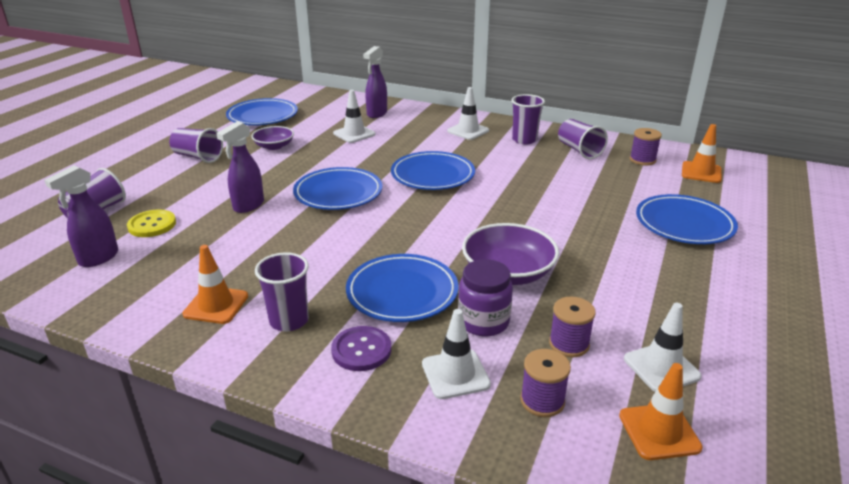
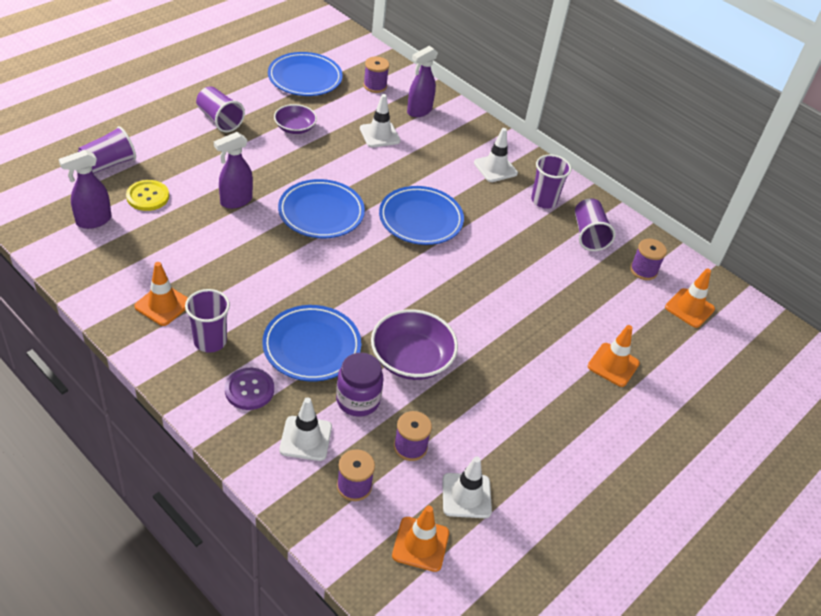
camera: 15 degrees right, 15 degrees up
(328, 108) = (375, 86): none -> purple spool
(684, 224) = (613, 365): blue plate -> orange traffic cone

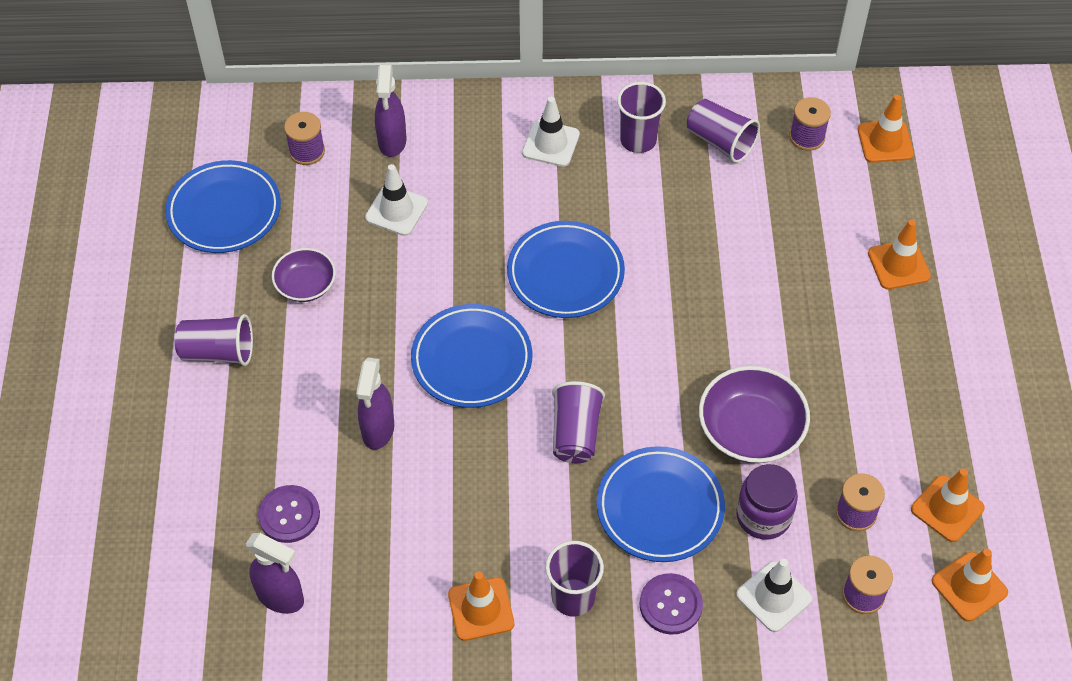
camera: 40 degrees left, 10 degrees up
(93, 221) = (281, 597): purple spray bottle -> purple spray bottle turned 75 degrees counterclockwise
(108, 164) = (192, 520): purple cup -> purple cup (575, 434)
(148, 196) = (289, 515): yellow button -> purple button
(466, 496) = (947, 508): white traffic cone -> orange traffic cone

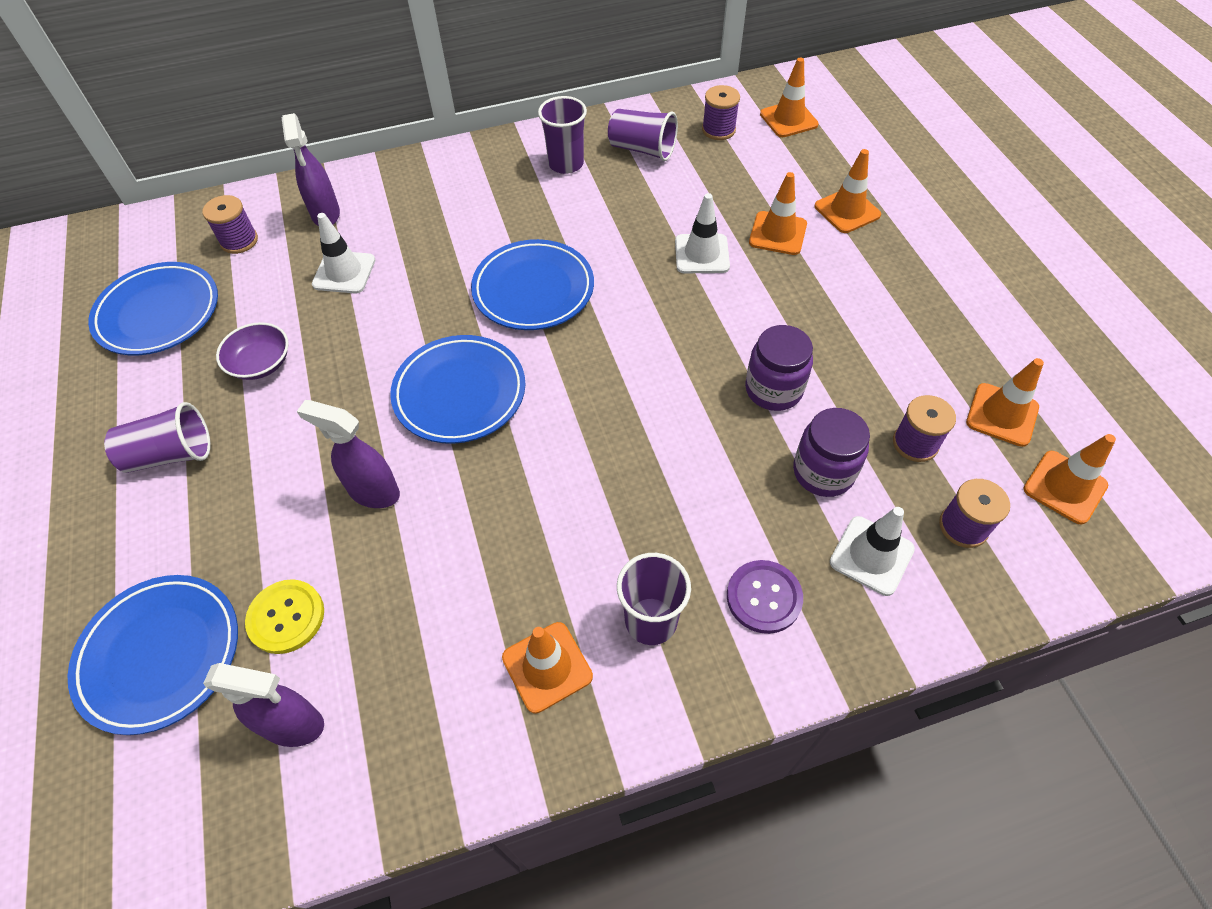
camera: 15 degrees left, 0 degrees up
(289, 515) = (286, 617): purple button -> yellow button
(378, 430) = (373, 492): purple spray bottle -> purple spray bottle turned 120 degrees clockwise
(550, 144) = (483, 184): white traffic cone -> white traffic cone (701, 254)
(575, 434) = (593, 439): purple cup -> none
(660, 507) = (711, 492): blue plate -> blue plate (160, 655)
(750, 430) = (773, 389): purple bowl -> purple jar
(819, 272) = (777, 233): none -> orange traffic cone

